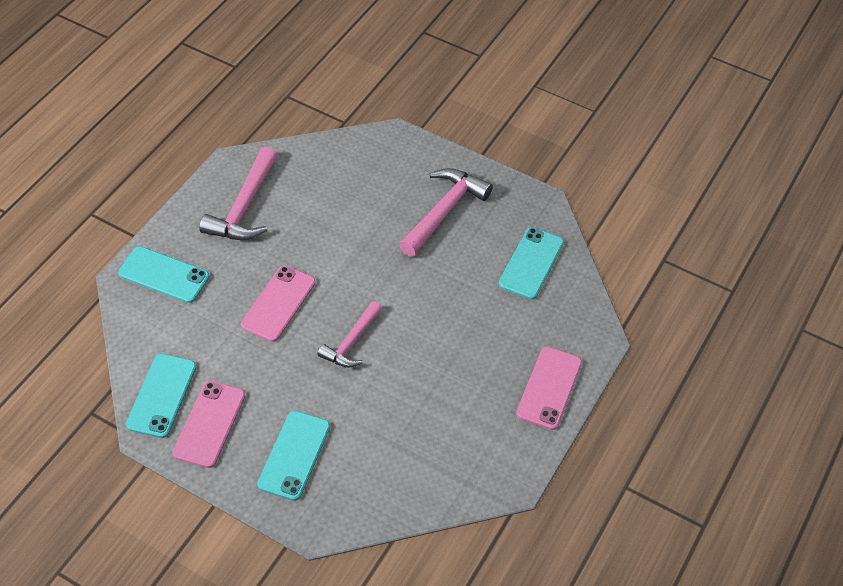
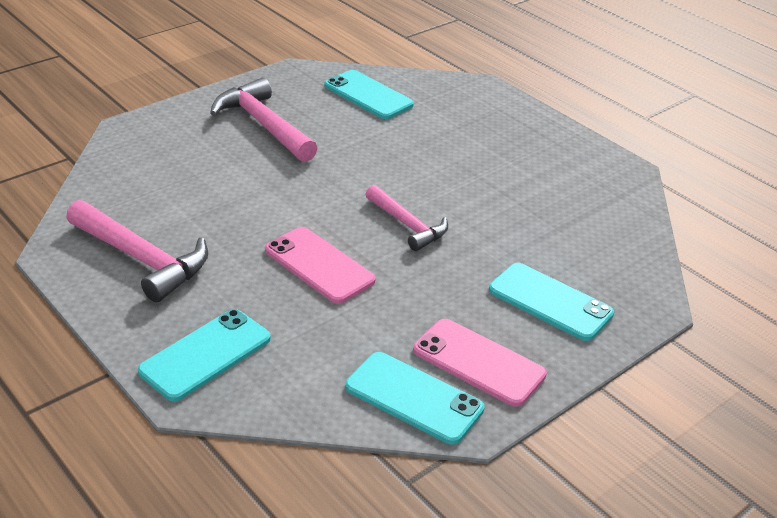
camera: 70 degrees left, 15 degrees down
(549, 388) = (524, 124): pink phone -> none

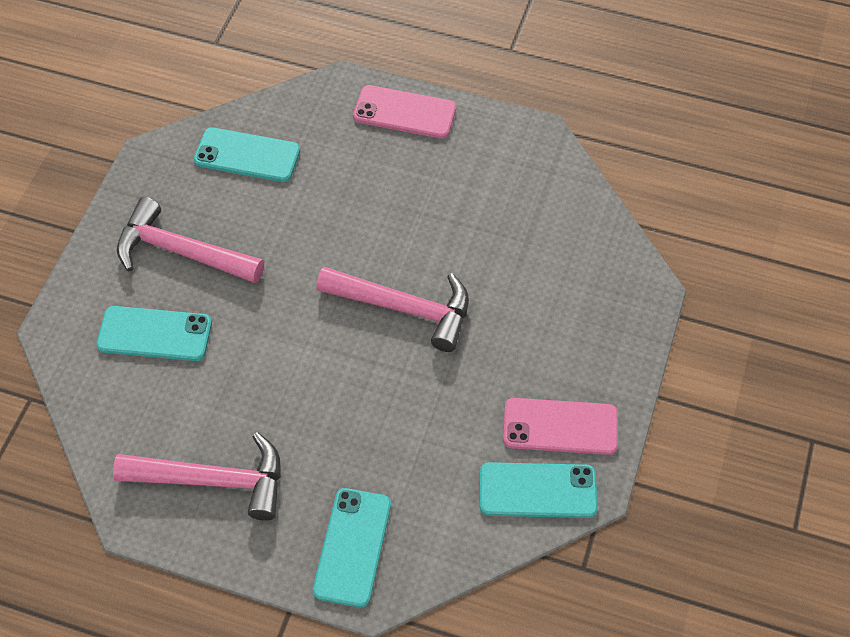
camera: 30 degrees left, 20 degrees up
(319, 265) = (367, 398): pink phone -> pink phone (404, 112)
(408, 225) = (405, 309): pink hammer -> pink hammer, size x1.55
(550, 302) = (572, 331): turquoise phone -> turquoise phone (154, 334)

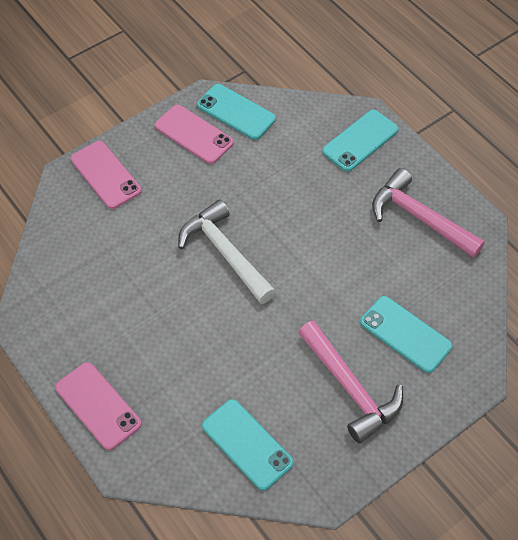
camera: 145 degrees left, 0 degrees up
(405, 309) = (225, 253): pink hammer -> white hammer
(609, 316) = (105, 175): none -> pink phone

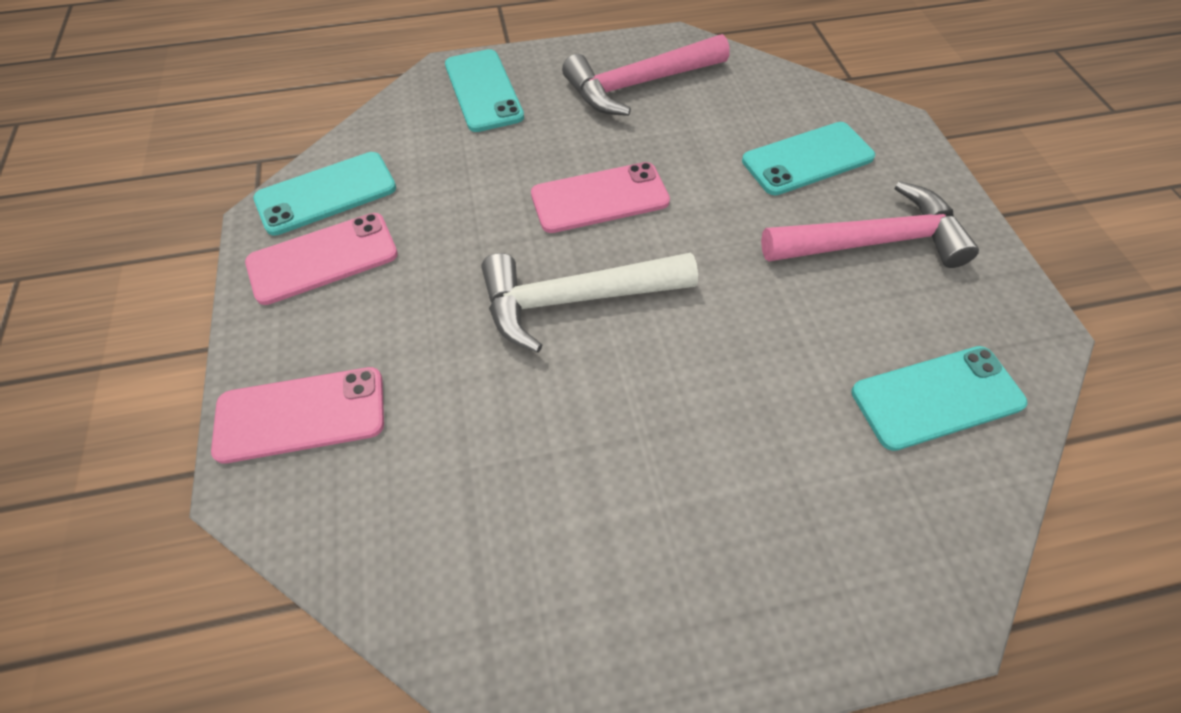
camera: 65 degrees left, 0 degrees up
(98, 406) = (799, 612): pink phone -> pink phone (600, 198)

